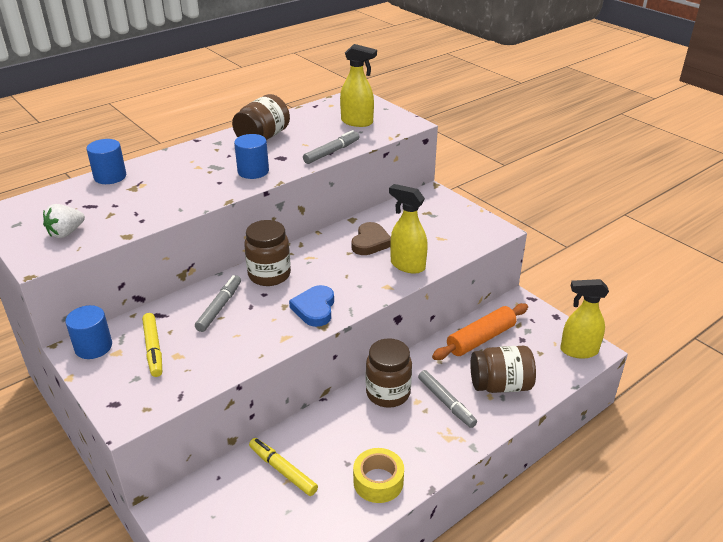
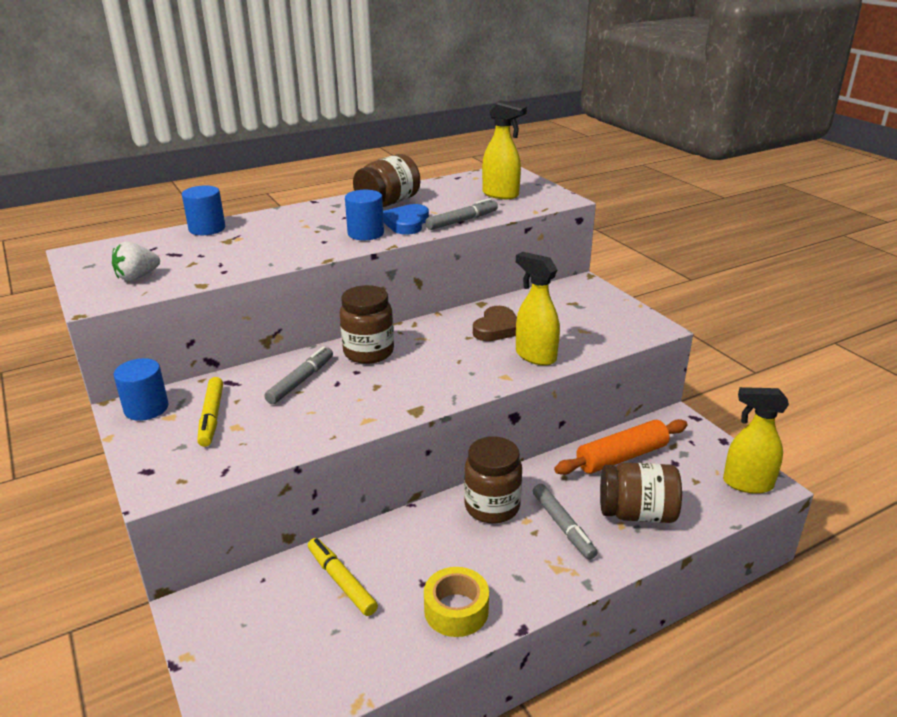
camera: 10 degrees right, 5 degrees down
(314, 308) = (411, 392): blue heart -> blue heart (407, 223)

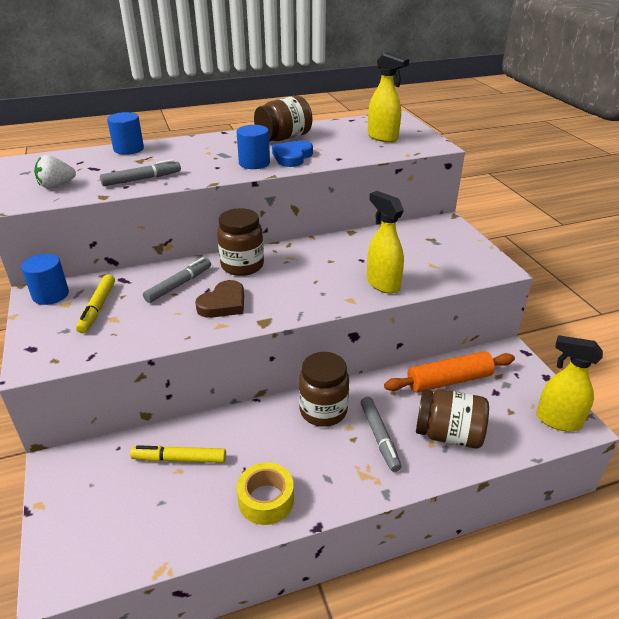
camera: 10 degrees right, 5 degrees up
(341, 581) = (179, 459): yellow marker -> yellow marker turned 60 degrees counterclockwise
(462, 221) = (340, 158): grey marker -> grey marker (142, 179)
(497, 328) = (357, 255): brown heart -> brown heart (223, 304)

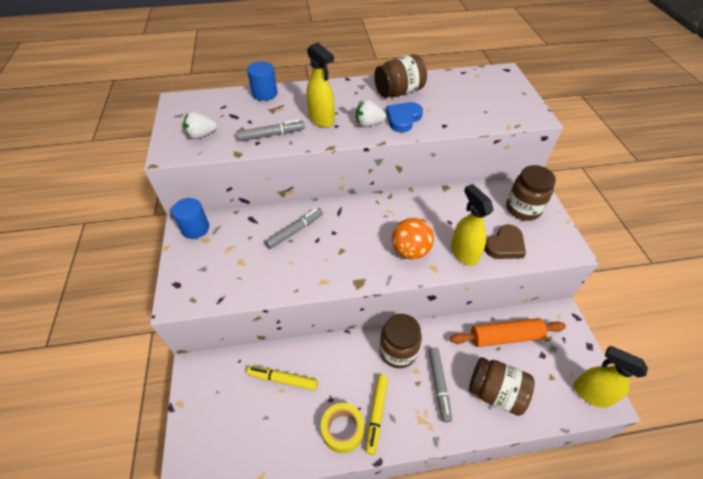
camera: 10 degrees right, 15 degrees up
(97, 308) = (229, 248): yellow marker -> yellow marker (376, 414)
(223, 304) = (328, 257): brown heart -> brown heart (505, 245)
(242, 266) = (348, 216): brown jar -> brown jar (523, 209)
(254, 163) = (369, 124): blue cylinder -> white strawberry
(320, 288) = (410, 251): none -> orange ball
(383, 138) = (488, 100): yellow spray bottle -> yellow spray bottle (321, 120)

